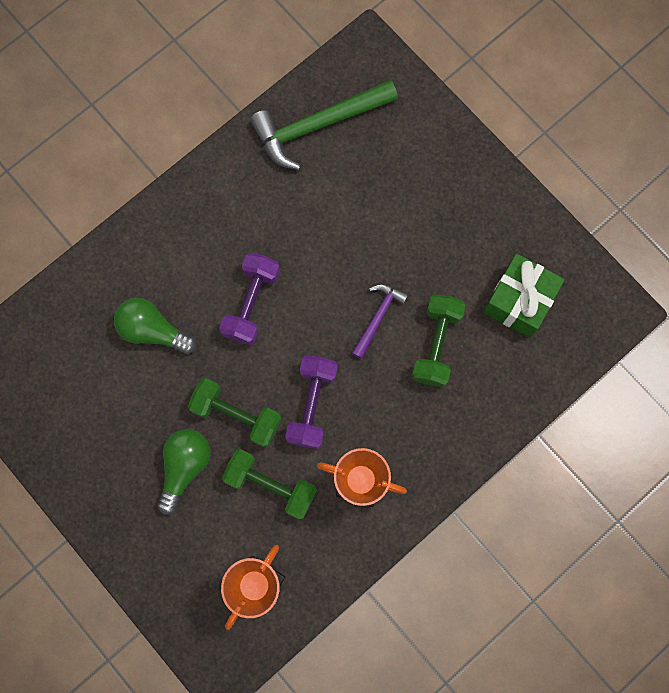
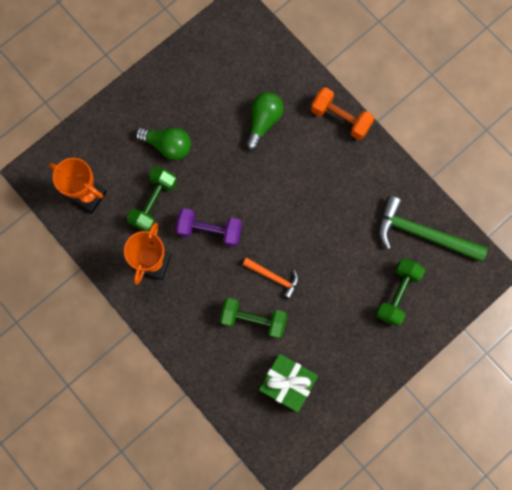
camera: 90 degrees right, 0 degrees up
(152, 225) = (340, 118): none -> orange dumbbell
(237, 415) = (203, 179): green dumbbell -> green dumbbell (397, 294)
(251, 304) = (283, 188): purple dumbbell -> none
(317, 125) = (422, 233): green hammer -> green hammer turned 45 degrees counterclockwise
(378, 317) = (274, 277): purple hammer -> orange hammer

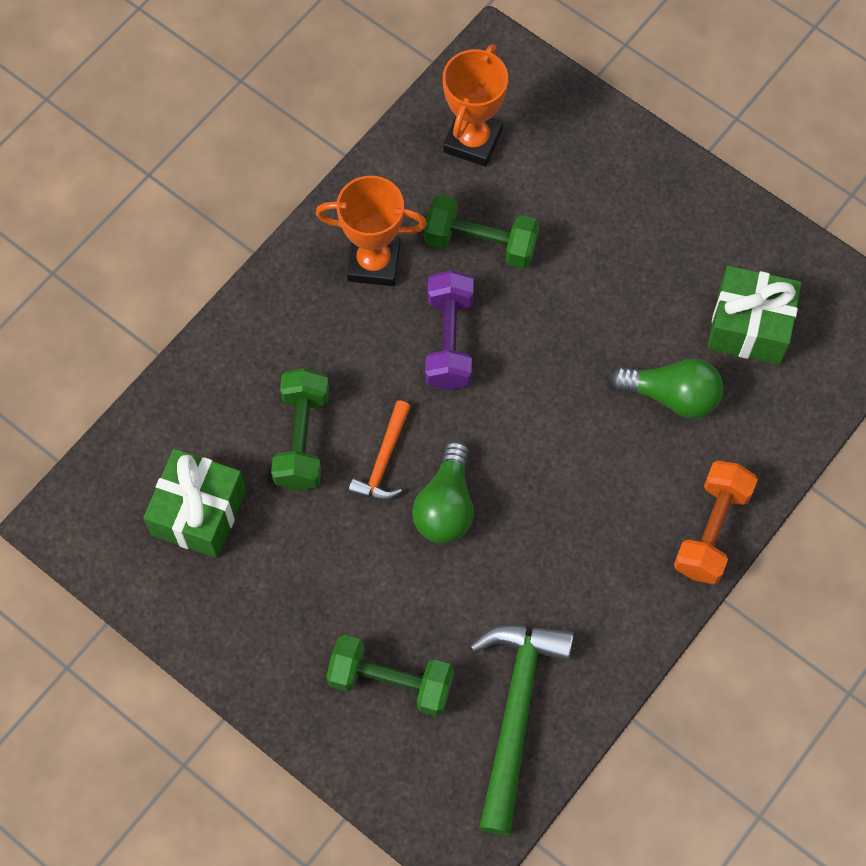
camera: 80 degrees right, 10 degrees down
(168, 146) = (589, 246): green light bulb -> green light bulb (446, 506)
(231, 75) = (749, 326): none -> green gift

